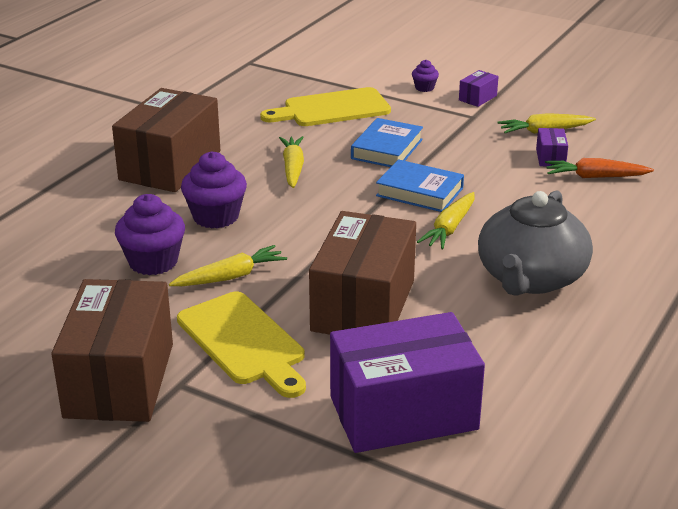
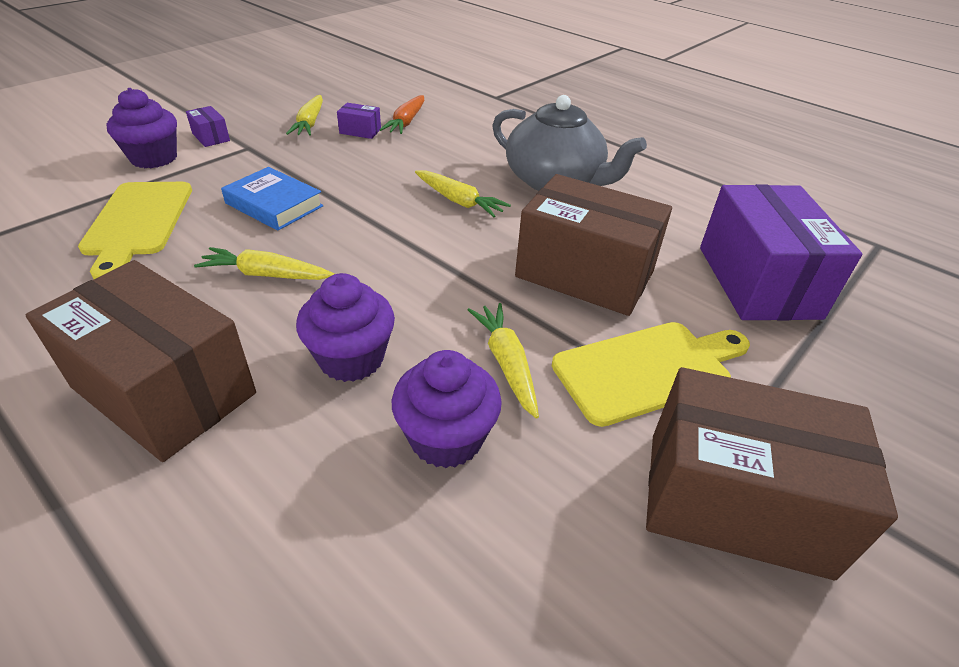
camera: 80 degrees left, 10 degrees up
(419, 192) = (380, 203): blue book -> none
(424, 88) = (154, 158): purple cupcake -> purple cupcake, size x1.97

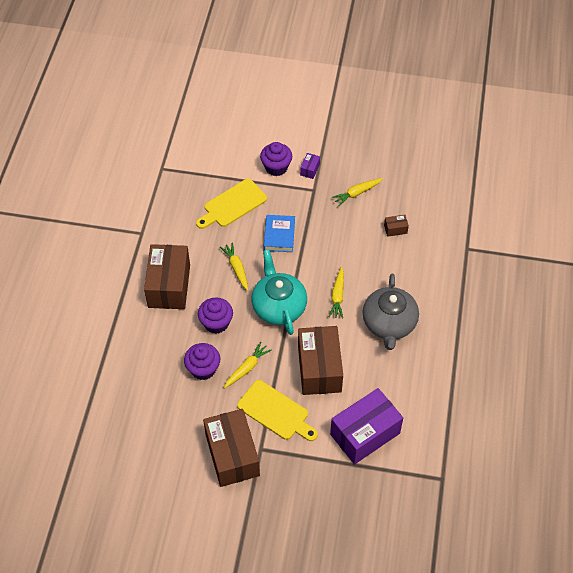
camera: 60 degrees right, 15 degrees up
(360, 131) = (367, 218): purple box -> none
(406, 122) = (395, 229): orange carrot -> brown box
(409, 263) = (278, 306): none -> turquoise teapot

